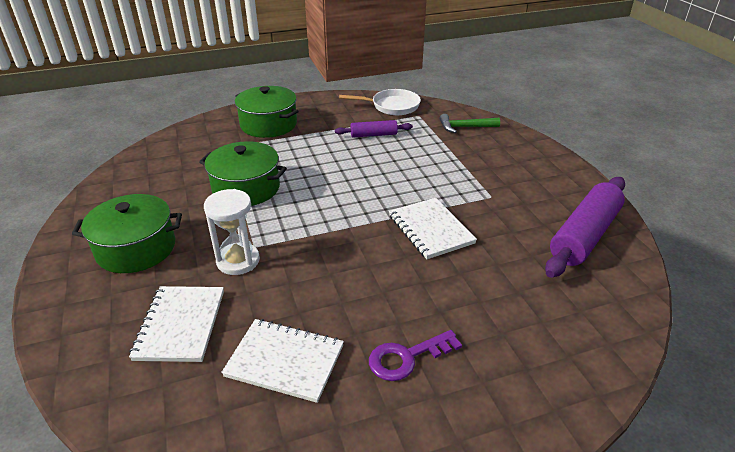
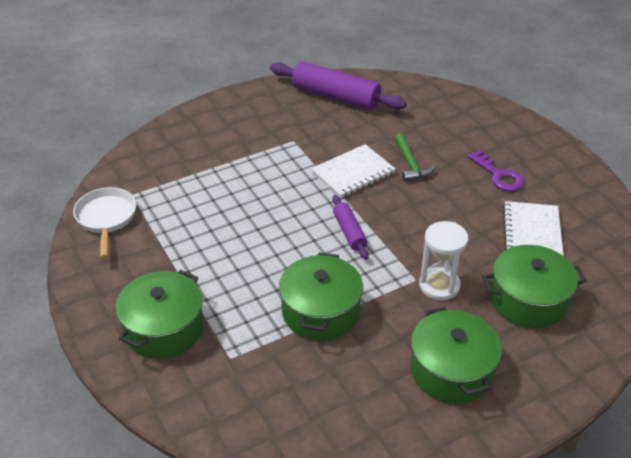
camera: 100 degrees left, 5 degrees up
(180, 325) = (528, 300): white notebook -> green pot
(373, 135) = (184, 226): purple rolling pin -> purple rolling pin (349, 232)
(465, 127) = (160, 159): green hammer -> green hammer (410, 164)

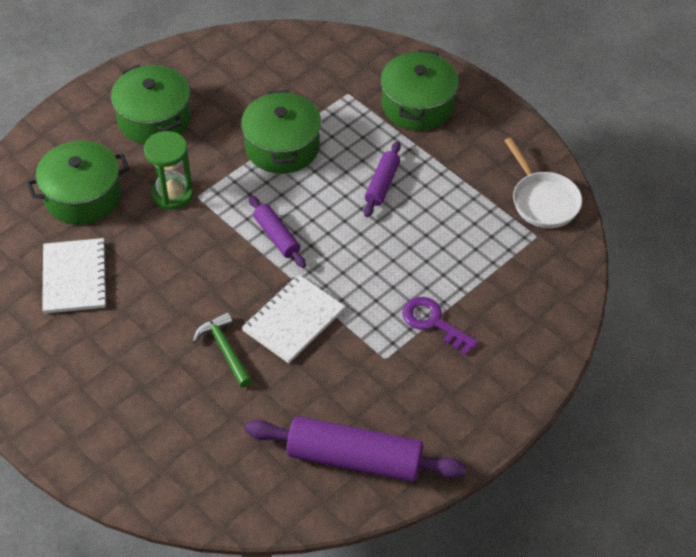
camera: 165 degrees right, 10 degrees up
(238, 258) = (382, 184): none -> purple rolling pin
(439, 286) = (172, 194): white hourglass -> green hourglass
(498, 175) = (112, 354): purple key -> purple key (434, 323)

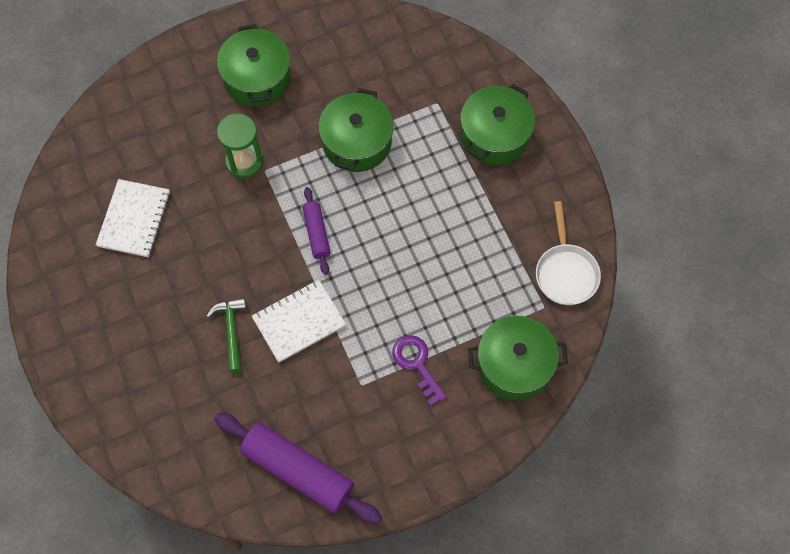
camera: 20 degrees right, 15 degrees up
(83, 196) = (168, 139): green pot -> green pot (514, 365)
(382, 184) = (429, 209): purple rolling pin -> none

